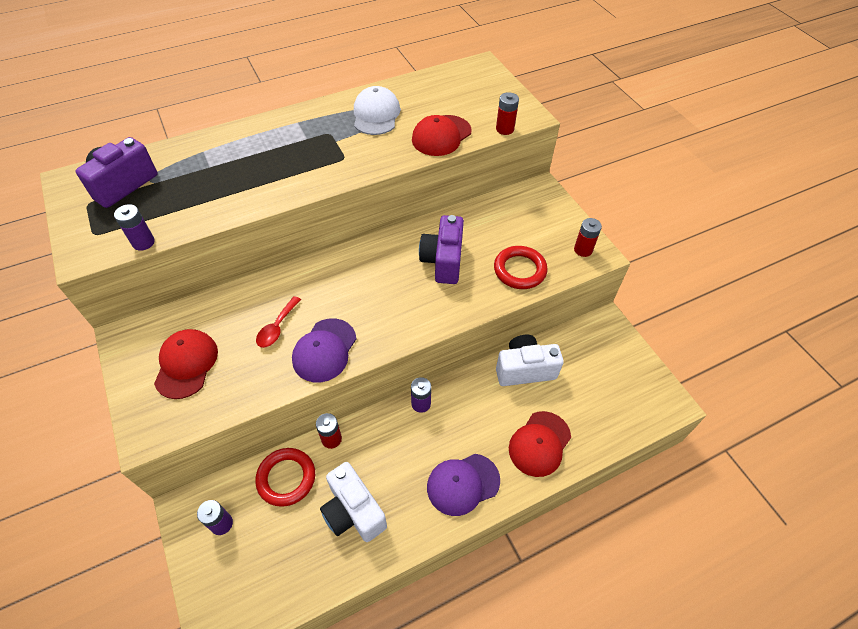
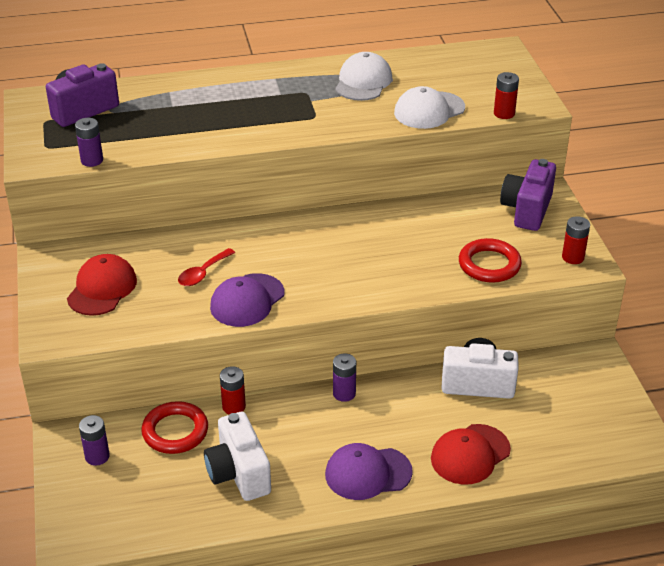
camera: 15 degrees right, 15 degrees down
(441, 136) = (429, 110): red cap -> white cap
(443, 261) = (403, 243): purple camera -> purple camera (527, 210)

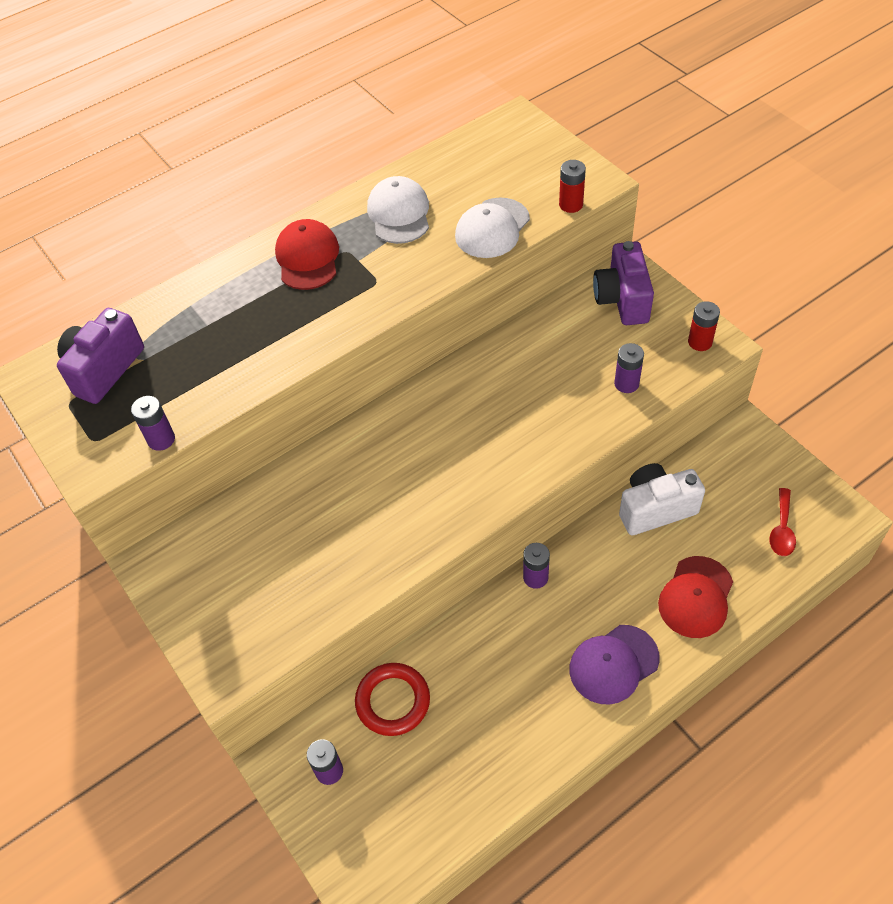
camera: 20 degrees left, 15 degrees up
(102, 289) = (242, 582): red cap -> red cap (307, 258)
(203, 273) = (341, 515): red spoon -> red spoon (782, 529)
(234, 407) = (435, 643): red battery -> none
(238, 473) = (488, 724): white camera -> none
(247, 300) = (410, 531): purple cap -> none
(489, 265) = (626, 383): red ring -> purple battery

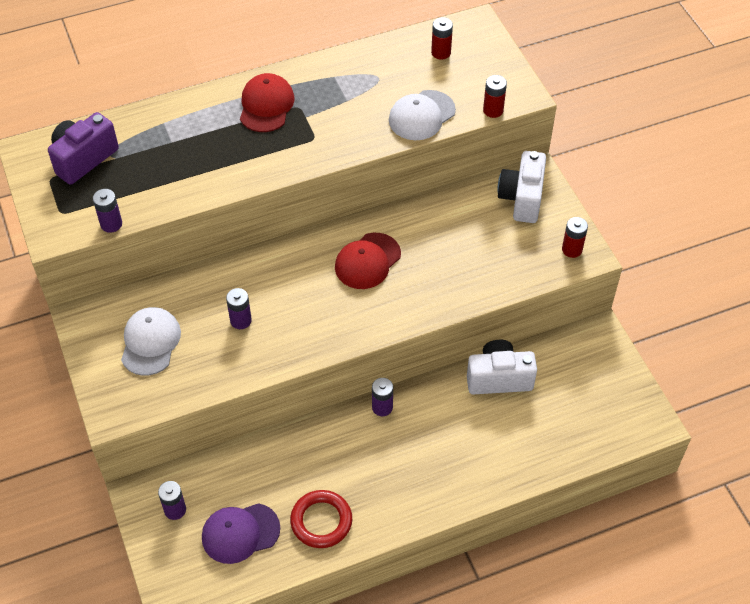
camera: 10 degrees right, 0 degrees up
(393, 701) = (239, 472): red ring -> red ring (321, 521)
(399, 214) = (351, 85): white cap -> white cap (150, 342)
(488, 157) = (441, 52): none -> red battery
(613, 664) = (419, 489): purple cap -> purple cap (240, 533)
(622, 299) = (522, 198): purple camera -> white camera
(626, 383) = (498, 269): purple battery -> purple battery (240, 320)
(696, 597) = (504, 455): red cap -> red cap (367, 261)
(782, 529) = (596, 420): red spoon -> none

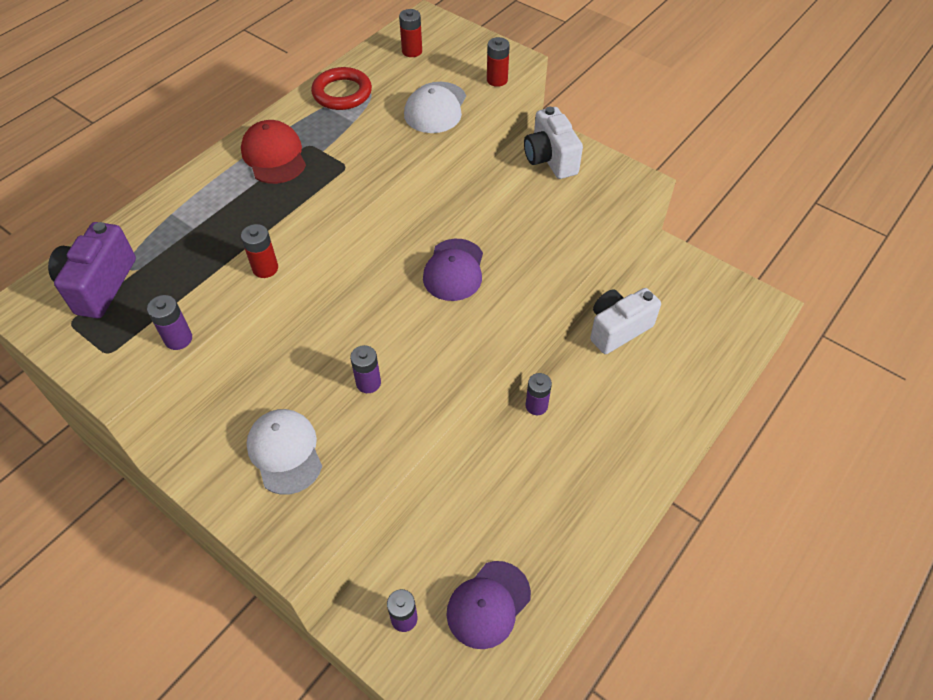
camera: 30 degrees left, 0 degrees up
(321, 521) = (559, 546): red ring -> red ring (342, 93)
(367, 261) = (454, 270): red cap -> purple cap
(572, 249) = (625, 183): red battery -> red battery (265, 268)

